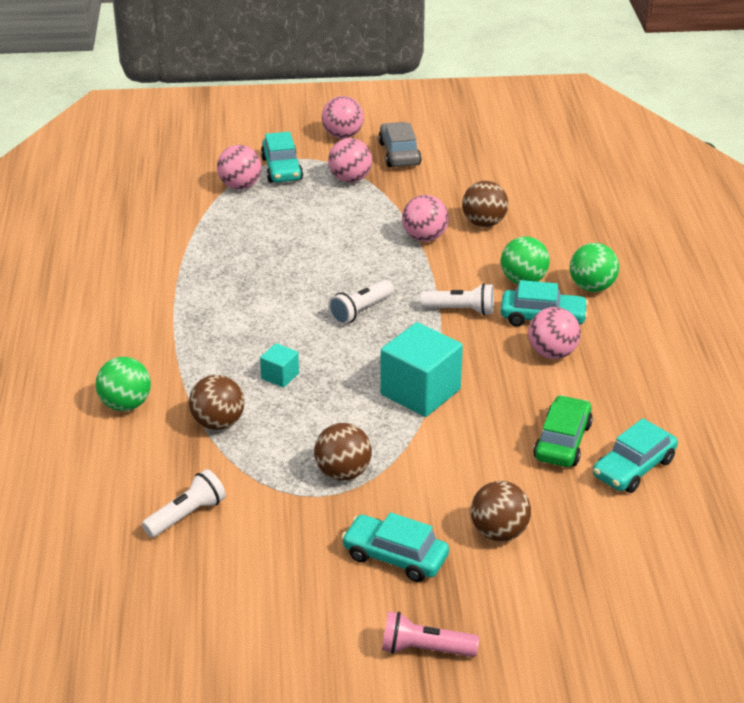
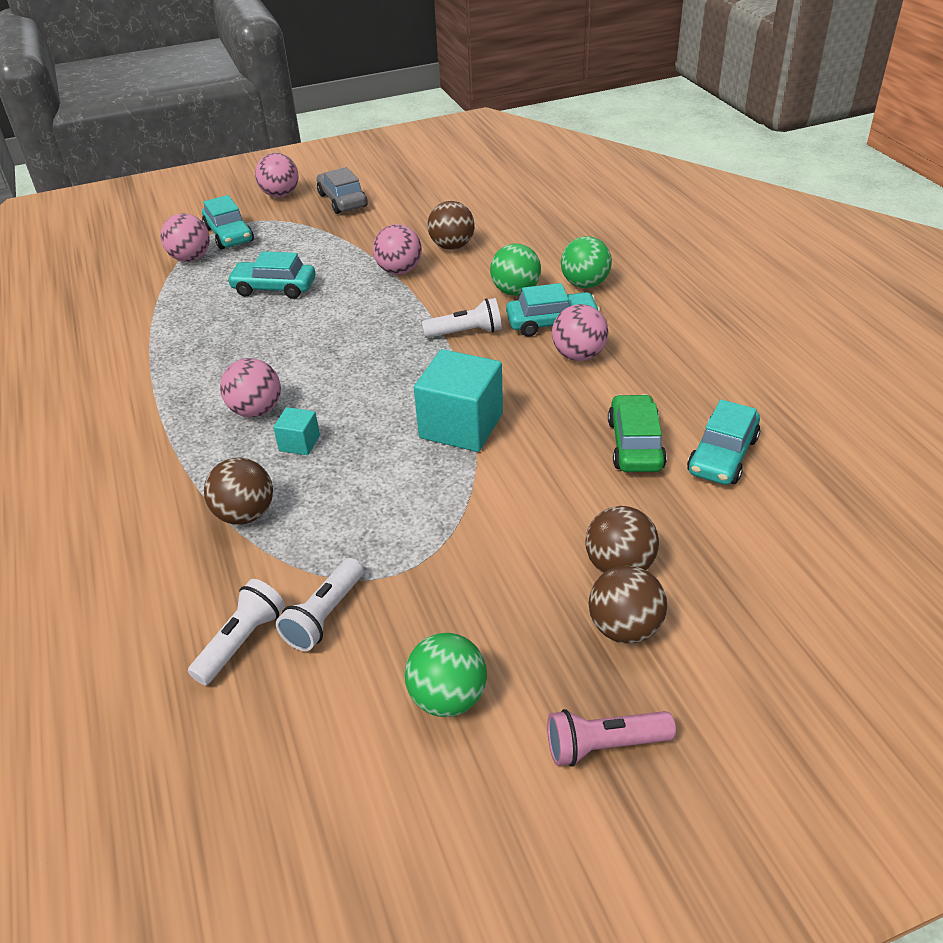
camera: 15 degrees left, 5 degrees up
(125, 404) = (126, 518): green ball -> green ball (448, 697)
(343, 473) = (413, 539): brown ball -> brown ball (624, 628)
(350, 179) = (302, 231): pink ball -> pink ball (256, 410)
(360, 311) = (362, 355): white flashlight -> white flashlight (325, 615)
(395, 557) = (515, 629): turquoise car -> turquoise car (274, 288)

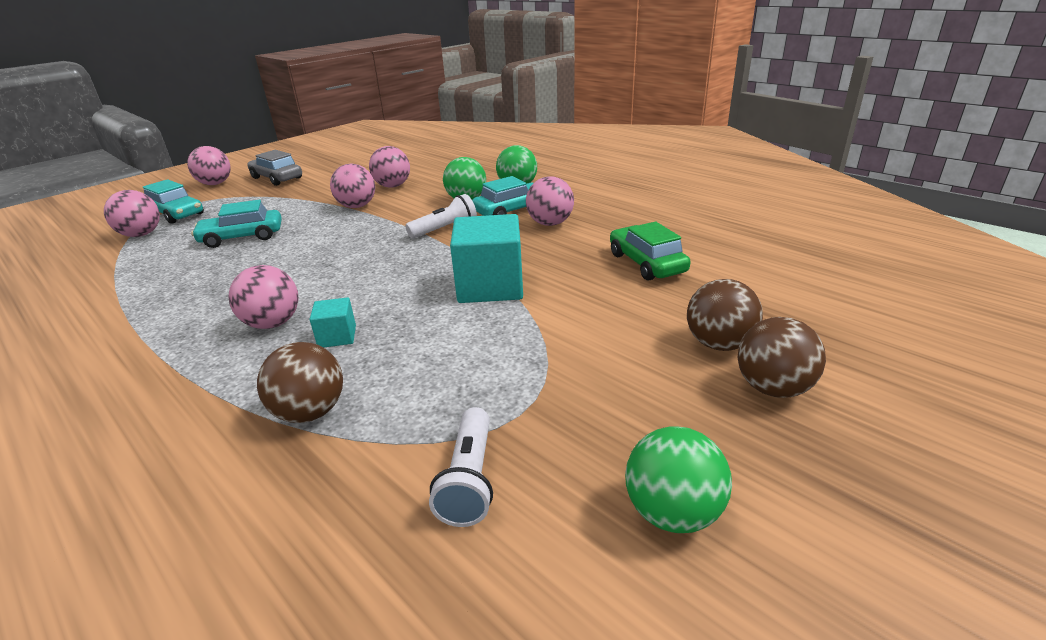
camera: 25 degrees left, 10 degrees down
(241, 641) = (382, 545): white flashlight -> none
(452, 246) = (393, 186): brown ball -> pink ball
(604, 745) = (865, 496): pink flashlight -> none
(722, 455) = (717, 254): turquoise car -> none

